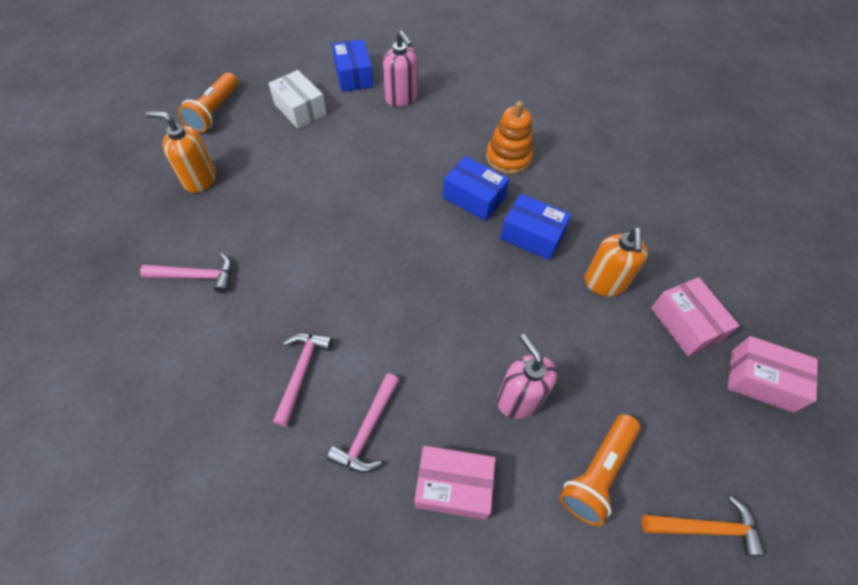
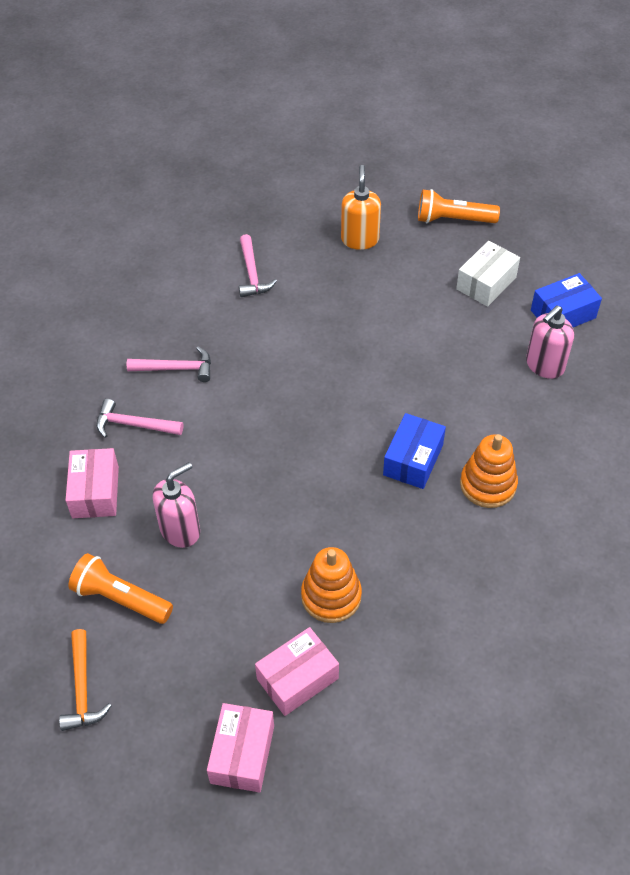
camera: 80 degrees right, 5 degrees down
(532, 236) = (376, 521): blue box -> none
(605, 283) = (331, 596): orange soap dispenser -> orange stacking toy

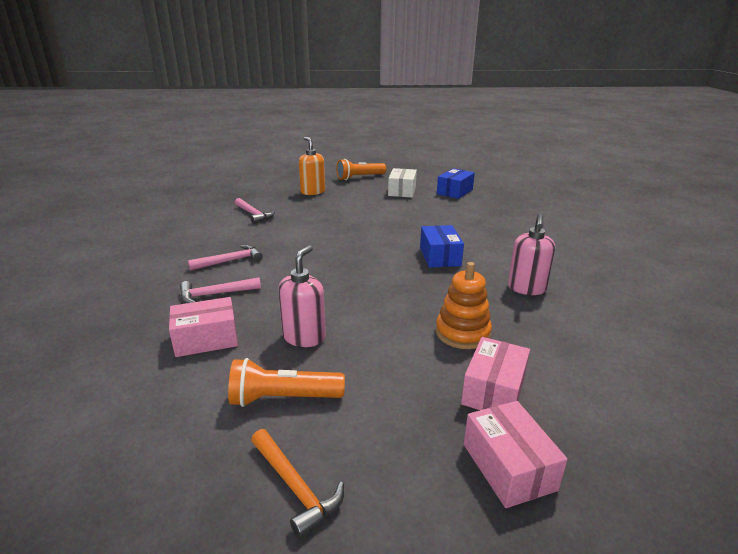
camera: 30 degrees left, 25 degrees down
(95, 492) = (206, 339): pink box -> pink box turned 75 degrees counterclockwise
(488, 484) = (497, 254): orange stacking toy -> none
(544, 365) = (468, 208): pink soap dispenser -> pink soap dispenser (526, 288)

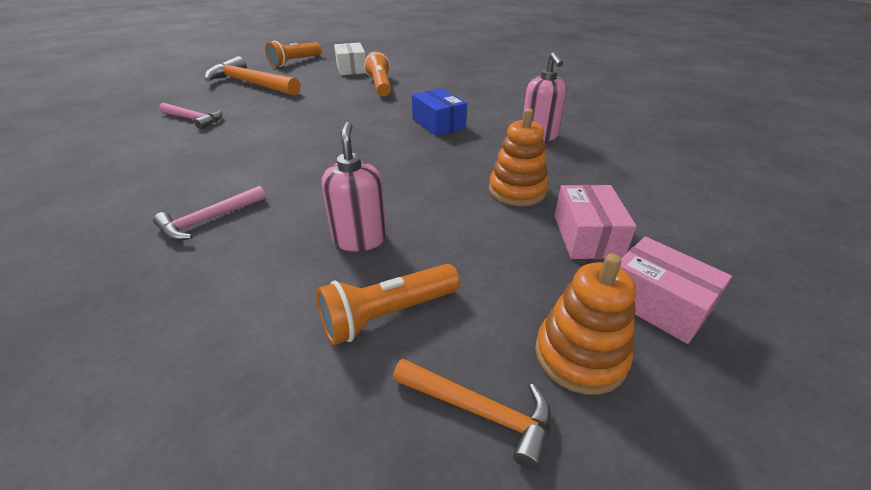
camera: 25 degrees left, 10 degrees up
(206, 339) = (236, 276): pink box -> none
(230, 261) = (201, 177): pink hammer -> none
(312, 192) = (251, 84): orange soap dispenser -> orange hammer
(402, 480) = (580, 356): none -> orange stacking toy
(415, 211) = (380, 85): none -> orange flashlight
(454, 192) = (405, 62): blue box -> none

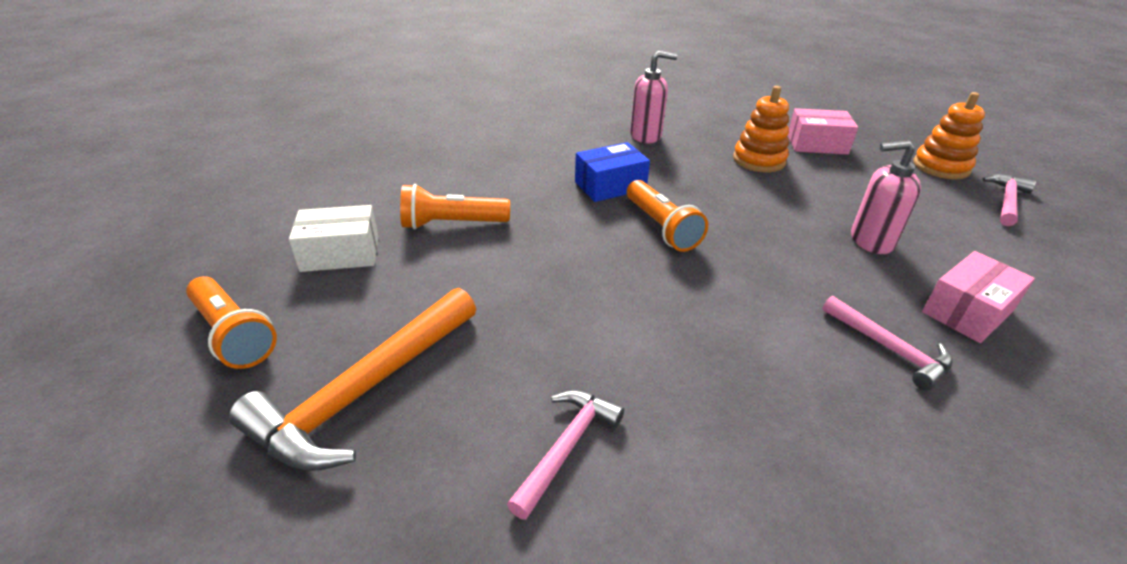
camera: 85 degrees left, 0 degrees up
(387, 314) = (955, 229): orange flashlight -> orange flashlight (661, 227)
(479, 411) = (1006, 201): orange hammer -> pink hammer
(657, 303) = (879, 137): pink box -> pink box (967, 311)

